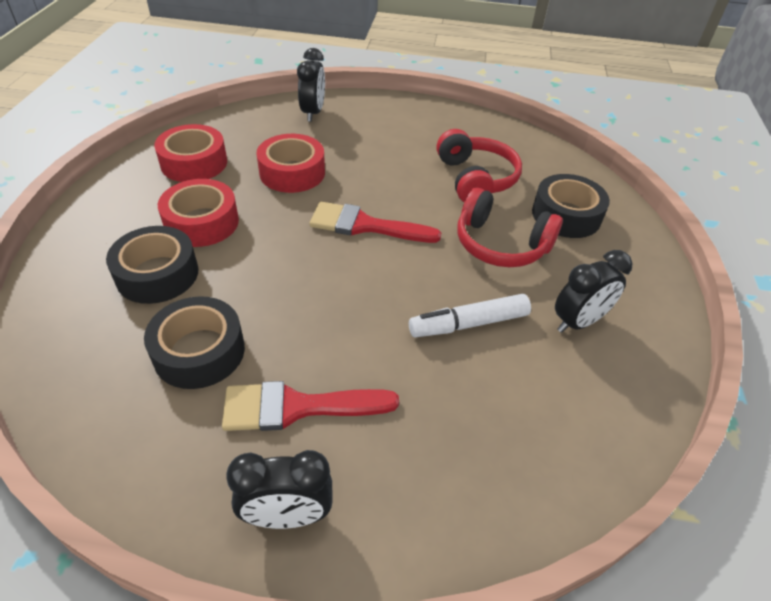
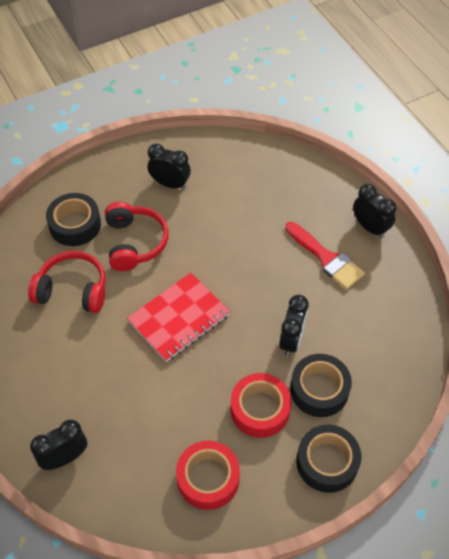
camera: 125 degrees left, 10 degrees up
(199, 351) = (340, 320): black tape -> black tape (327, 462)
(235, 290) = (291, 340): none -> black clock
(292, 172) = (161, 402): red tape -> none
(365, 225) = (179, 318): red brush -> red notebook
(469, 324) = (214, 225): white marker -> none
(475, 179) = (73, 290): red headphones -> red headphones turned 60 degrees clockwise

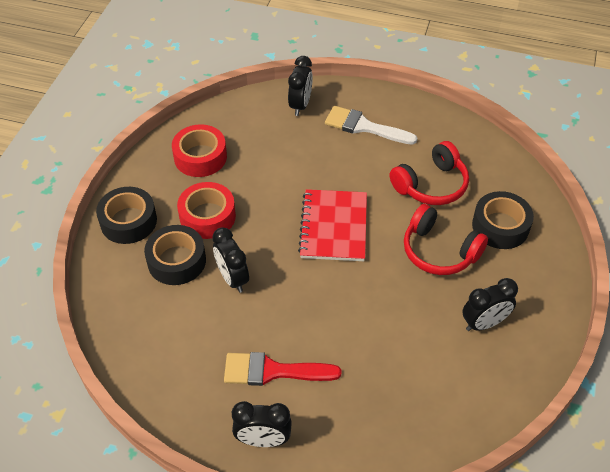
camera: 135 degrees right, 5 degrees down
(47, 384) = (364, 127): none -> white brush

